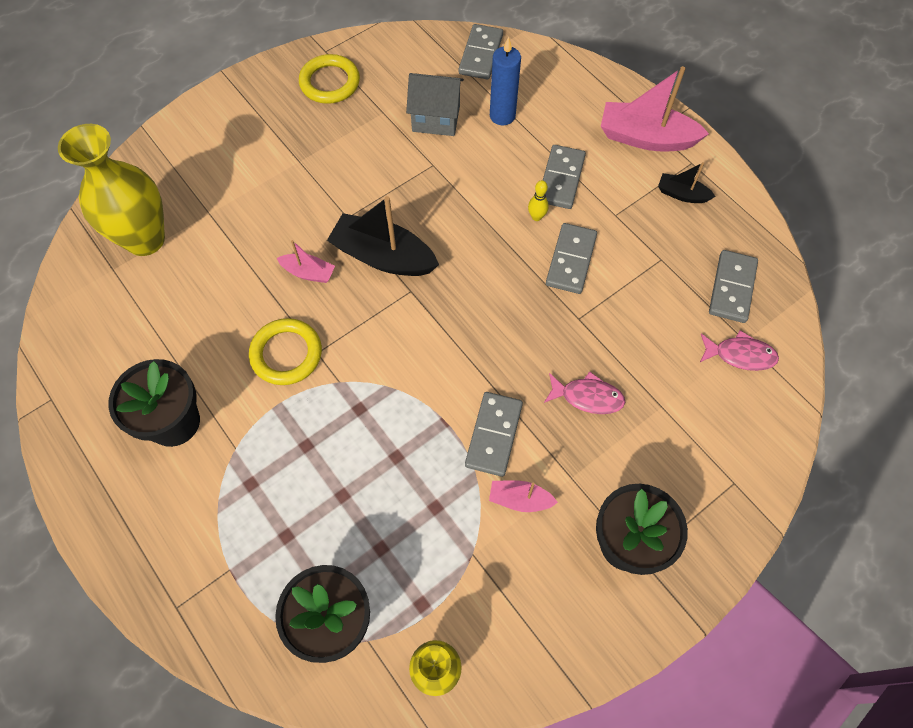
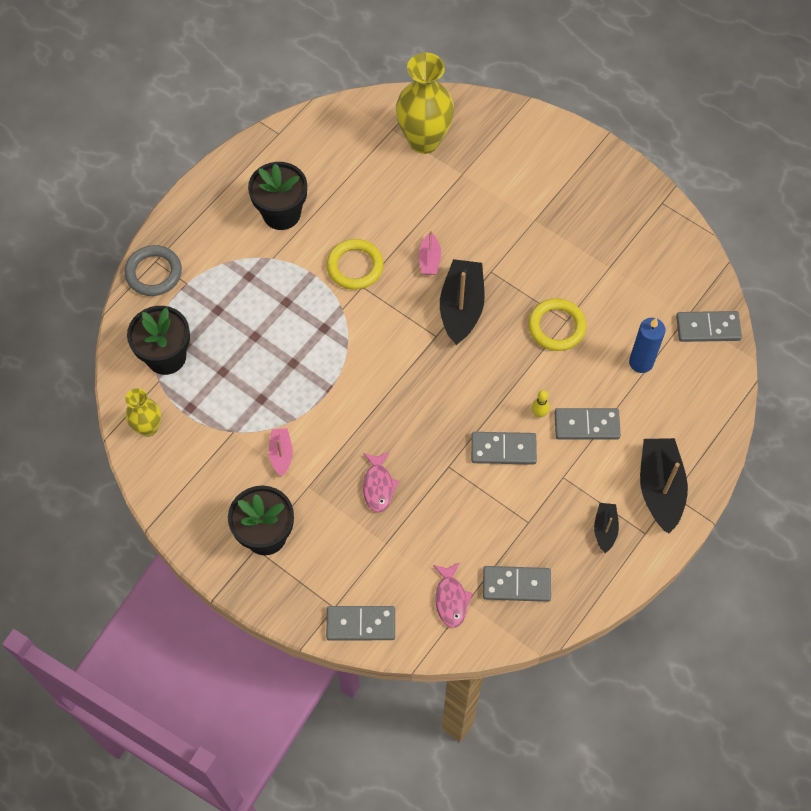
camera: 75 degrees right, 0 degrees up
(194, 613) = (154, 273): none -> grey ring
(330, 82) = (626, 217): yellow ring -> yellow ring (556, 327)
(436, 119) = (617, 310): grey house -> none
(493, 435) = (328, 425): grey domino -> grey domino (361, 624)
(645, 138) = (660, 488): pink boat -> black boat

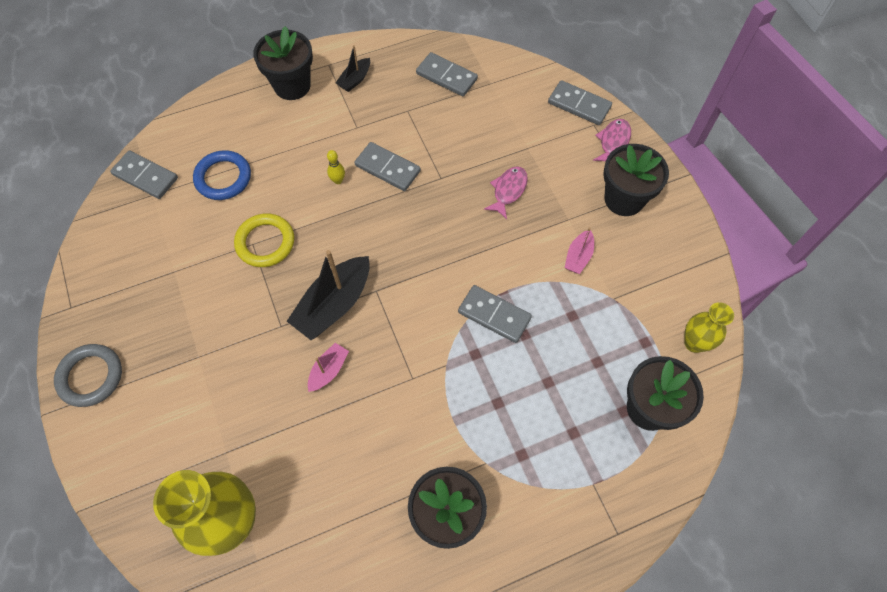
camera: 150 degrees left, 0 degrees up
(154, 273) = (625, 518): grey ring -> grey ring (90, 376)
(355, 266) = (406, 404): yellow ring -> none
(451, 599) = (501, 90): pink fish -> pink fish (613, 142)
(586, 425) = (308, 153): grey domino -> grey domino (494, 315)
(641, 362) = (223, 178): blue candle -> blue ring
(660, 488) = (292, 85): black boat -> black flower pot

